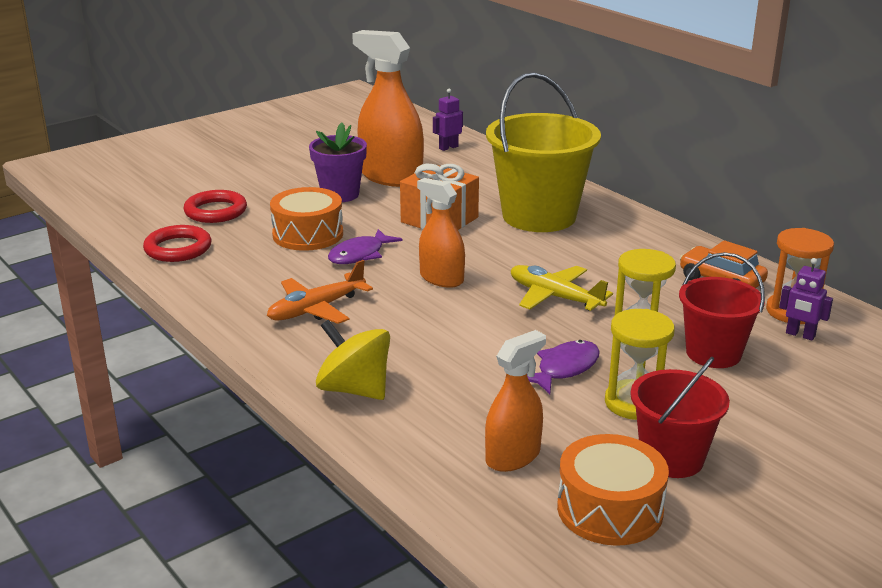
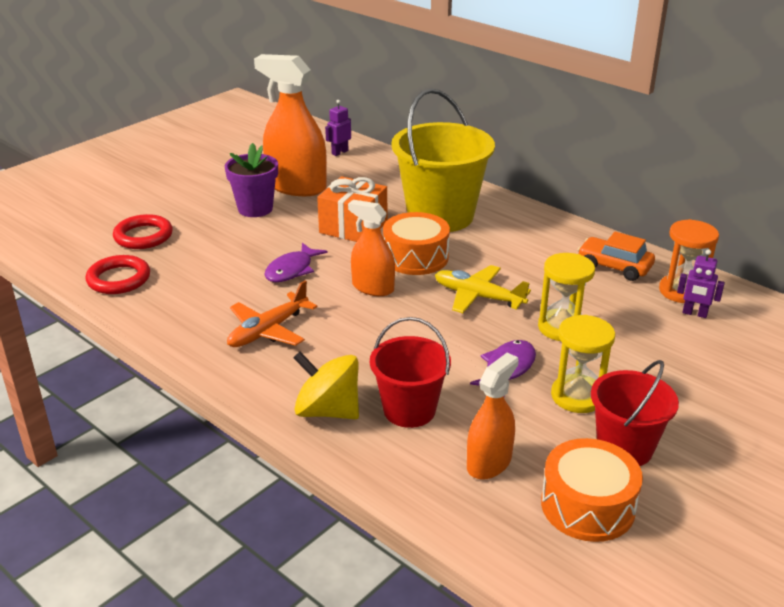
camera: 10 degrees left, 5 degrees up
(308, 234) = (237, 253): orange drum -> orange drum (415, 257)
(713, 353) = (629, 339): red bucket -> red bucket (409, 410)

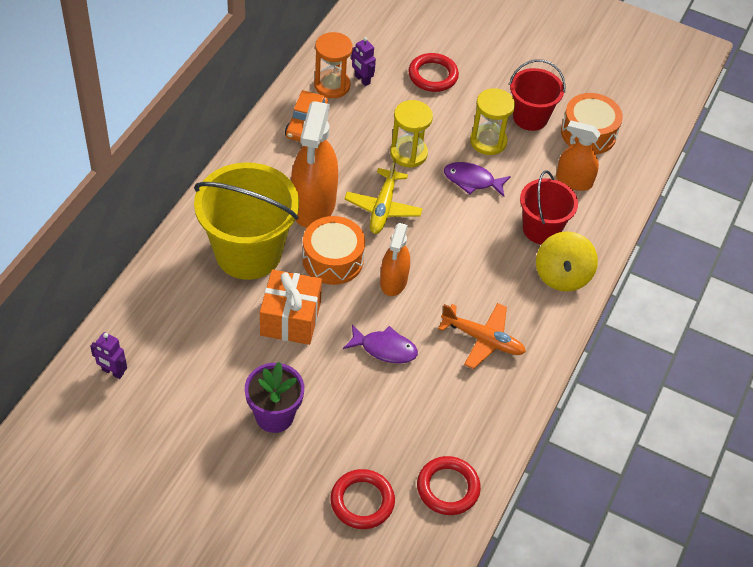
camera: 110 degrees left, 20 degrees up
(296, 186) = (212, 392): orange spray bottle -> orange spray bottle (313, 205)
(694, 314) = (362, 79): purple robot -> purple robot turned 135 degrees clockwise
(709, 371) = (433, 75): none -> red ring

